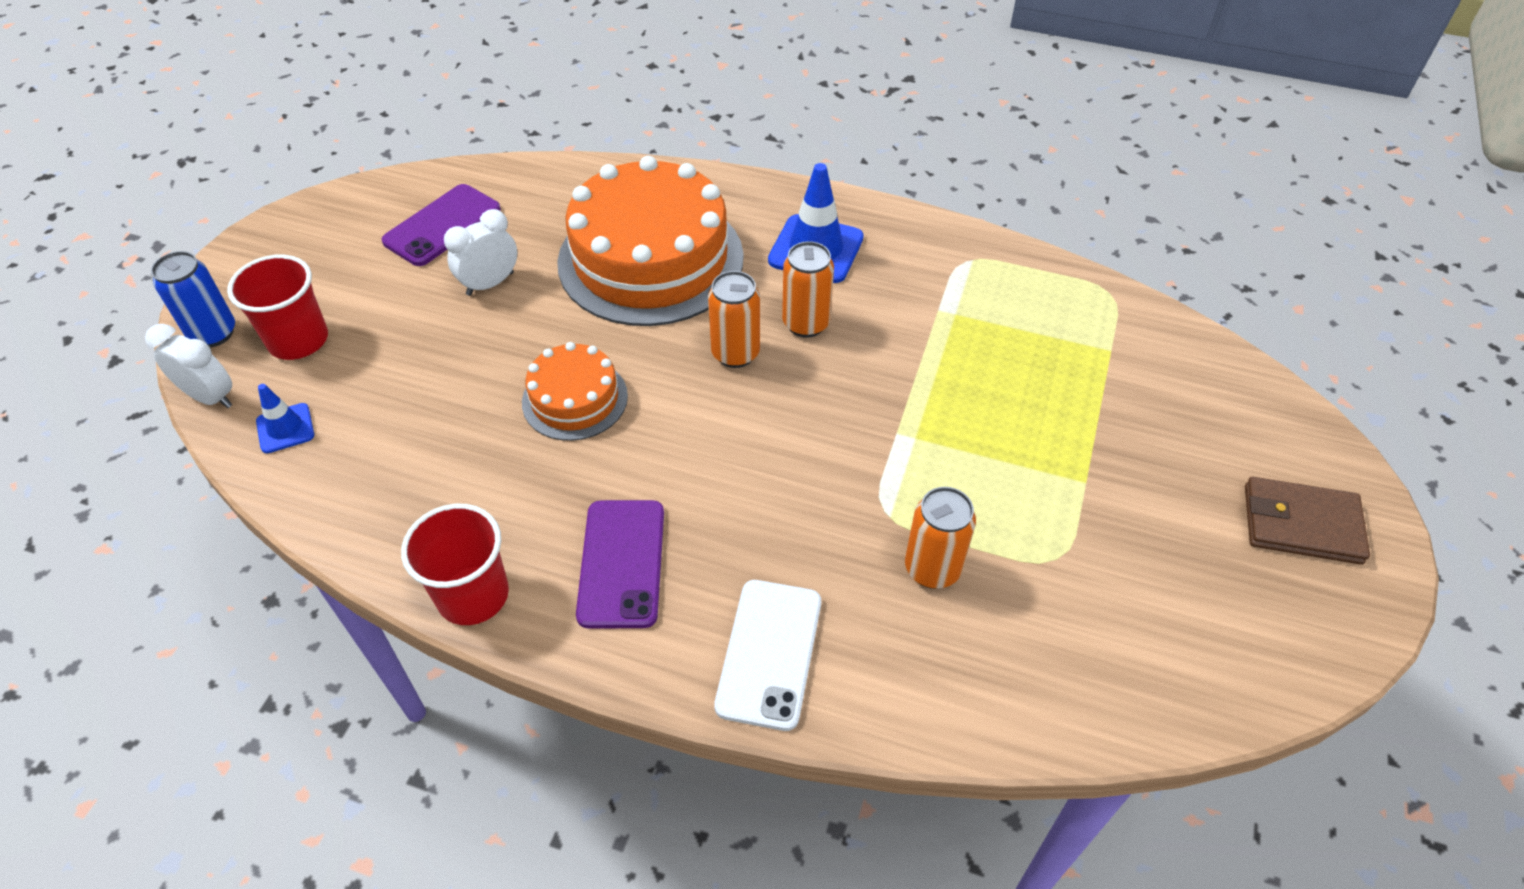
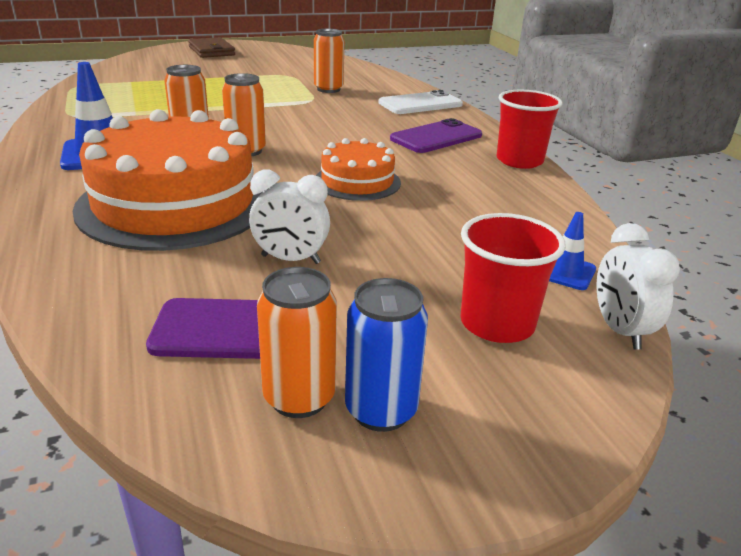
camera: 130 degrees left, 20 degrees down
(213, 333) = (581, 388): blue can -> blue can (381, 410)
(360, 224) = (299, 398): none -> orange can

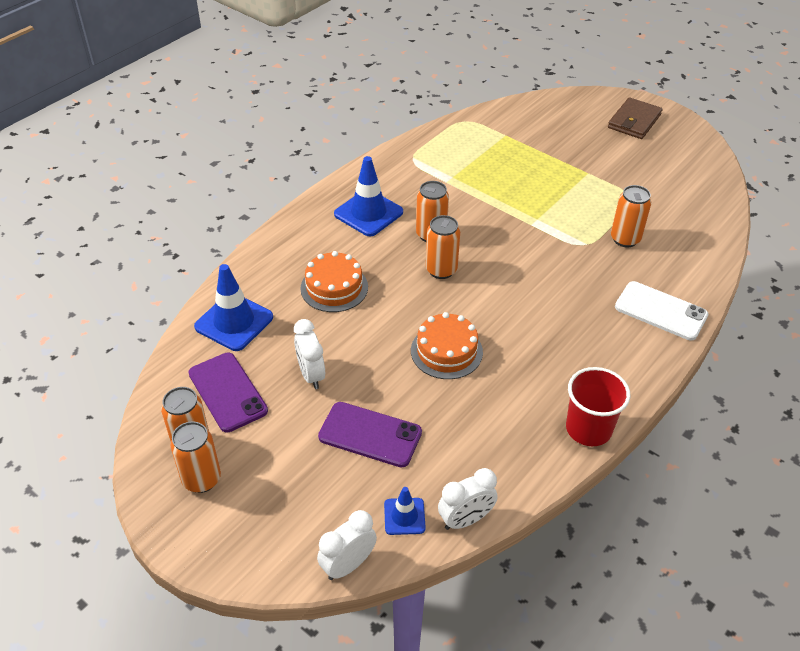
camera: 60 degrees right, 15 degrees up
(114, 283) = (234, 322): none -> blue traffic cone
(175, 203) = (334, 287): orange cake -> orange cake, size x0.51
(381, 410) = (201, 479): blue can -> orange can
(436, 137) = (585, 356): purple phone -> purple phone (370, 434)
(497, 323) = (311, 500): red cup -> none
(590, 241) = (465, 519): none -> white clock

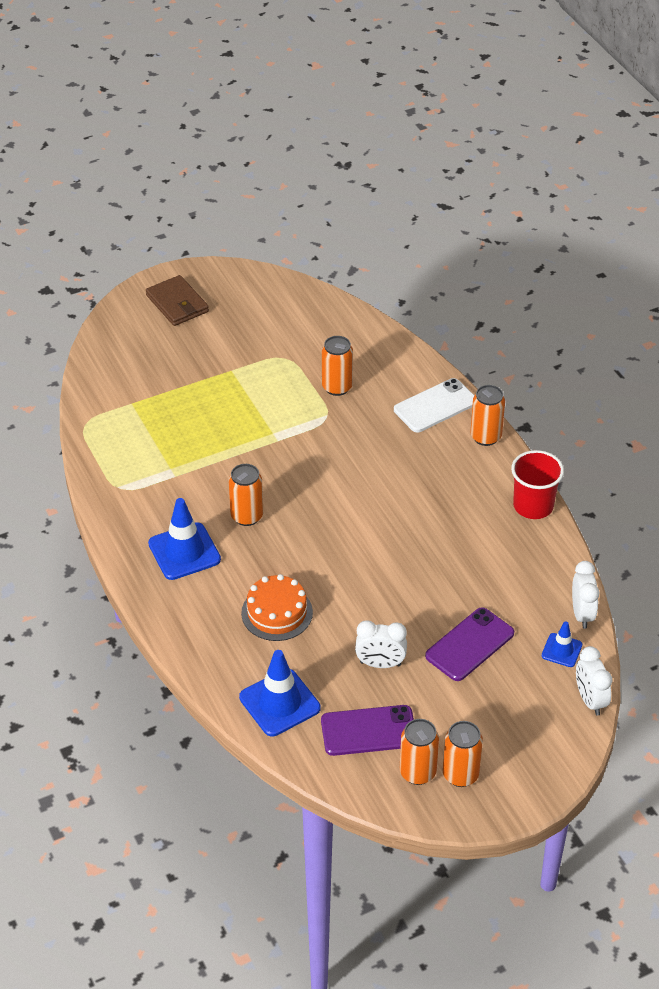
camera: 65 degrees left, 0 degrees up
(441, 270) = (300, 527): orange can -> orange can (485, 437)
(446, 351) = (403, 561): orange cake -> none

